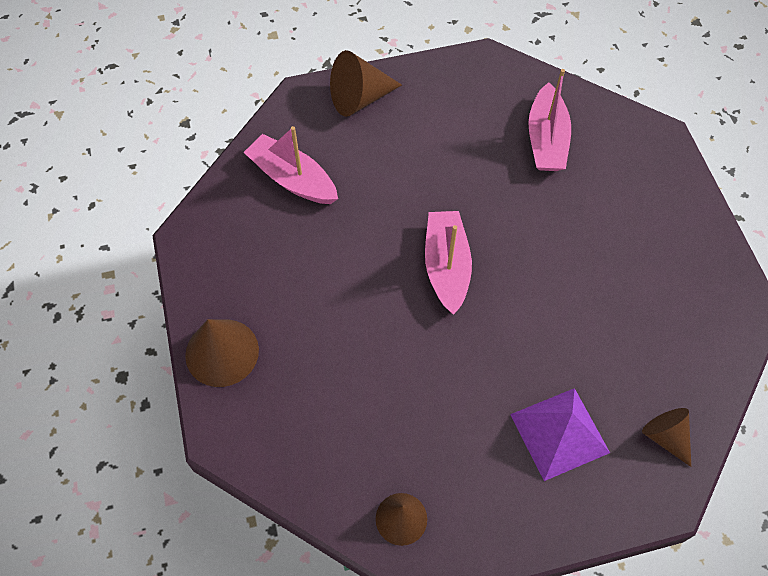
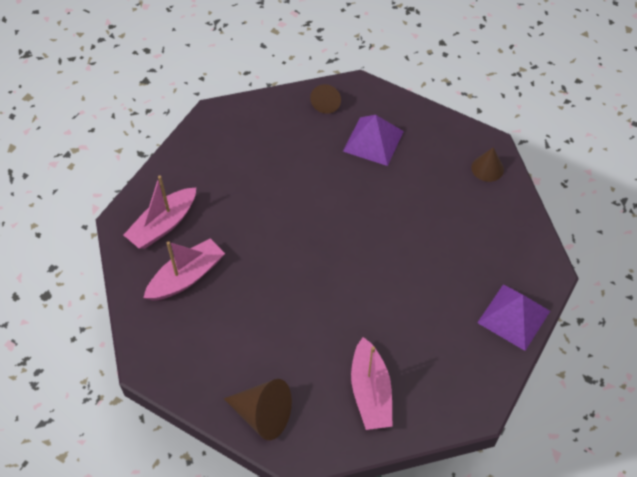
camera: 135 degrees left, 5 degrees down
(222, 352) = (513, 316): brown cone -> purple pyramid
(446, 266) = (337, 256): pink boat -> pink boat (163, 225)

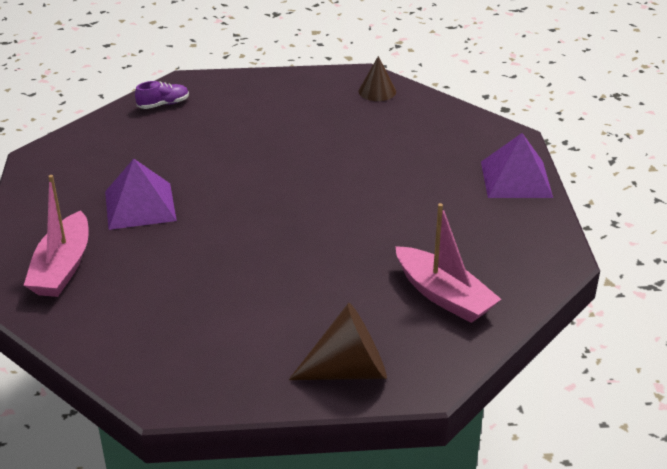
camera: 35 degrees left, 20 degrees down
(186, 277) = (136, 298): pink boat -> none
(326, 103) = (163, 104): brown cone -> purple shoe
(373, 141) = (243, 113): purple pyramid -> purple pyramid (140, 206)

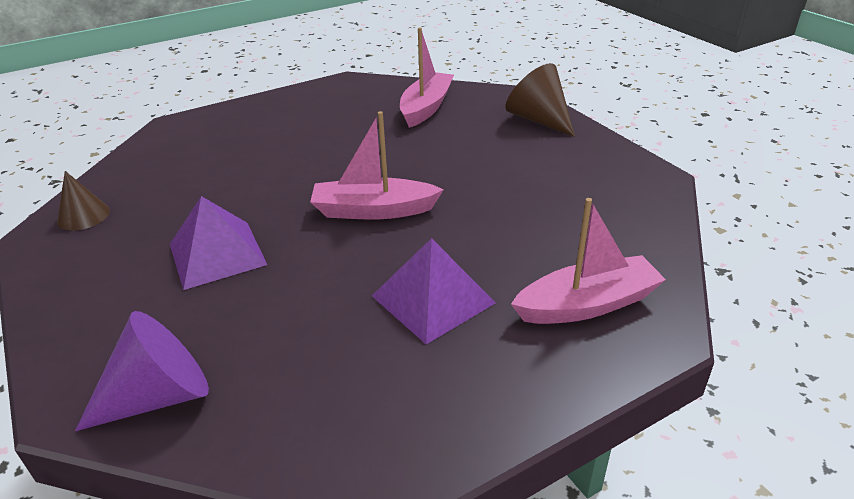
camera: 115 degrees left, 0 degrees up
(163, 104) = (159, 396): purple shoe -> purple cone
(269, 209) = (373, 210): none -> pink boat
(516, 179) = (246, 112): purple pyramid -> purple pyramid (217, 254)

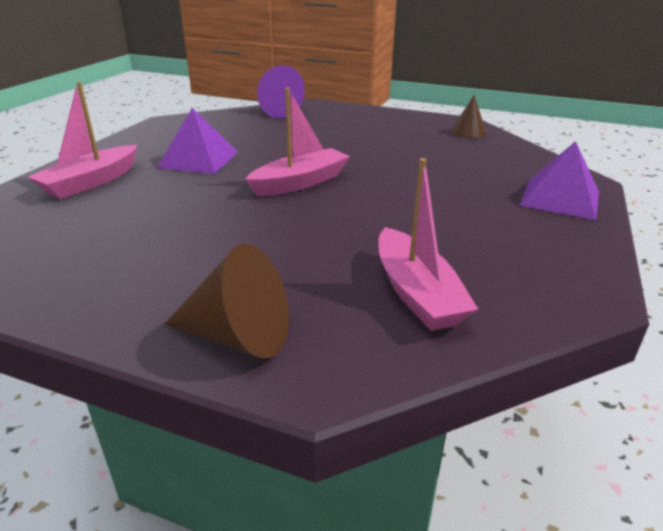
camera: 140 degrees right, 5 degrees down
(217, 254) = (356, 141): purple pyramid -> purple pyramid (560, 198)

